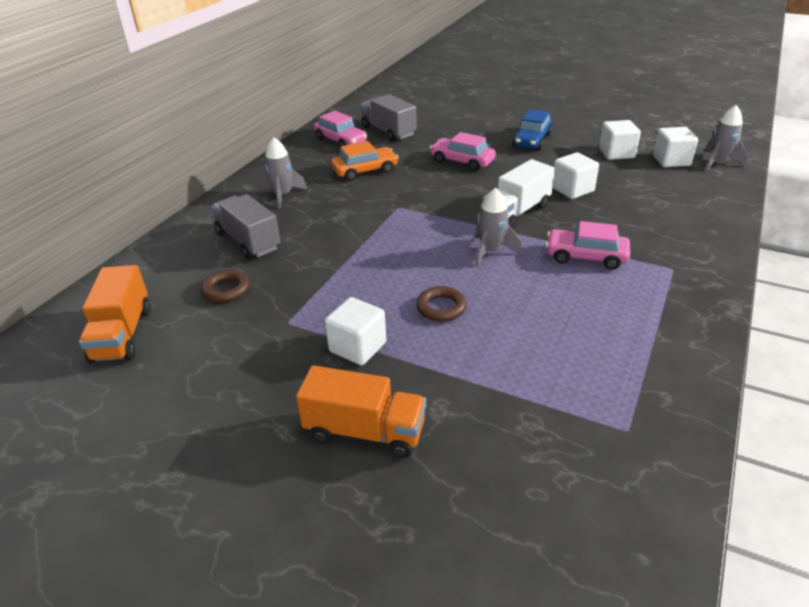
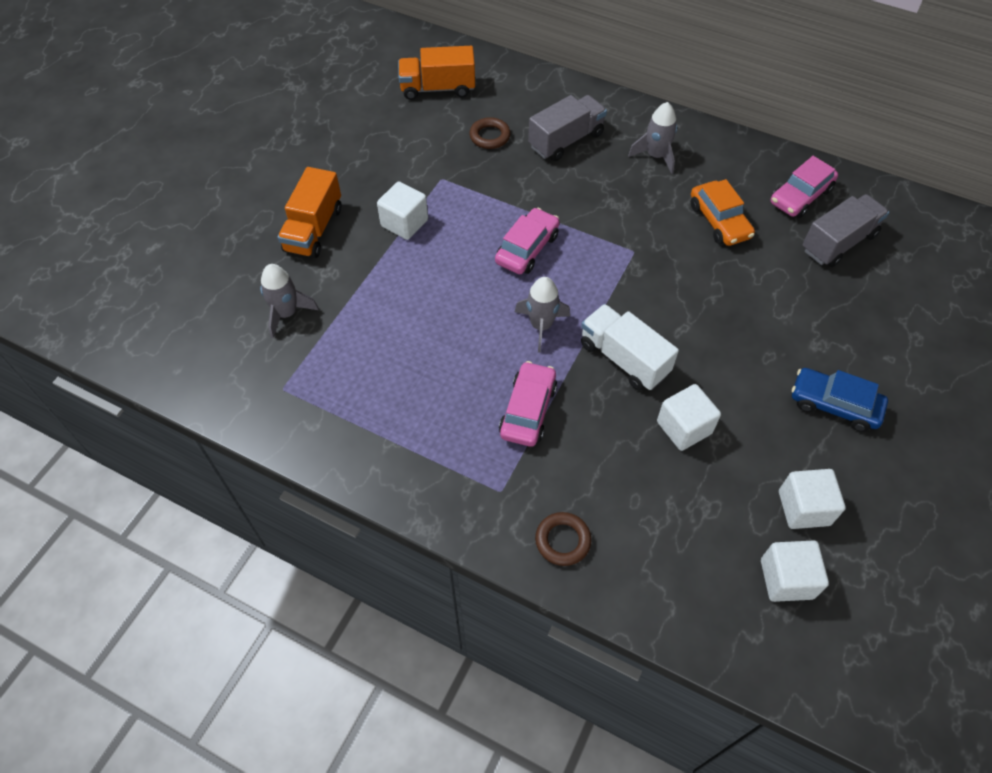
camera: 90 degrees right, 20 degrees up
(441, 307) = (450, 279): brown ring -> brown ring (562, 540)
(462, 161) = (755, 316): pink car -> pink car (527, 249)
(718, 162) = (788, 650): grey rocket -> grey rocket (287, 313)

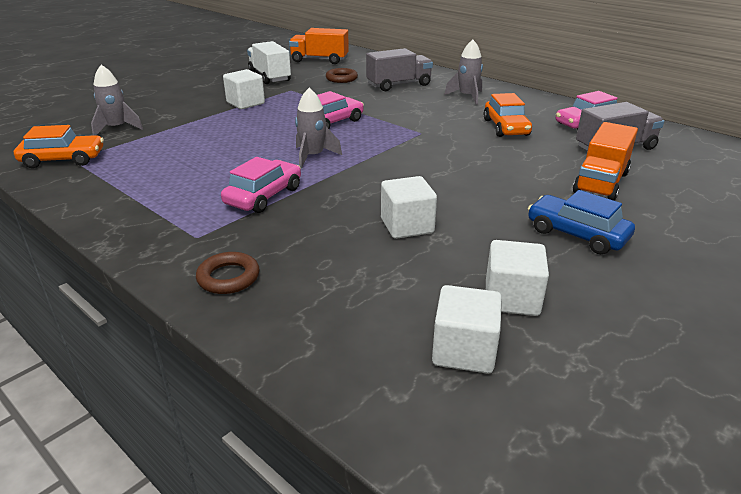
camera: 15 degrees right, 25 degrees down
(272, 392) = (63, 160): none -> orange car
(314, 229) = (177, 99): orange truck -> orange truck (601, 183)
(624, 359) = (374, 181): white truck -> white truck (269, 77)

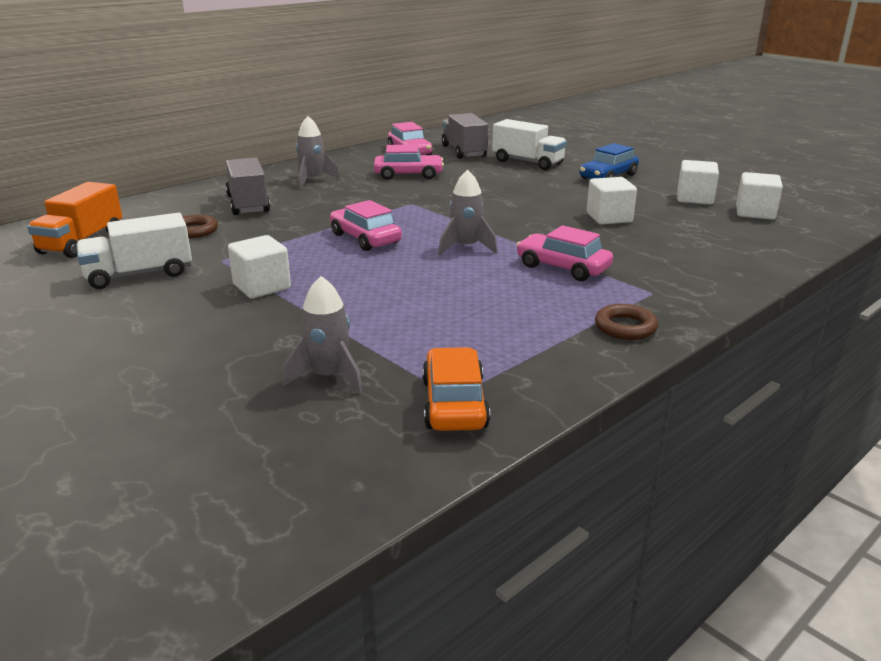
camera: 85 degrees left, 5 degrees down
(228, 277) = (713, 276): brown ring -> brown ring (625, 327)
(506, 127) = (408, 175): orange car -> pink car
(601, 183) = (527, 162): orange truck -> white truck

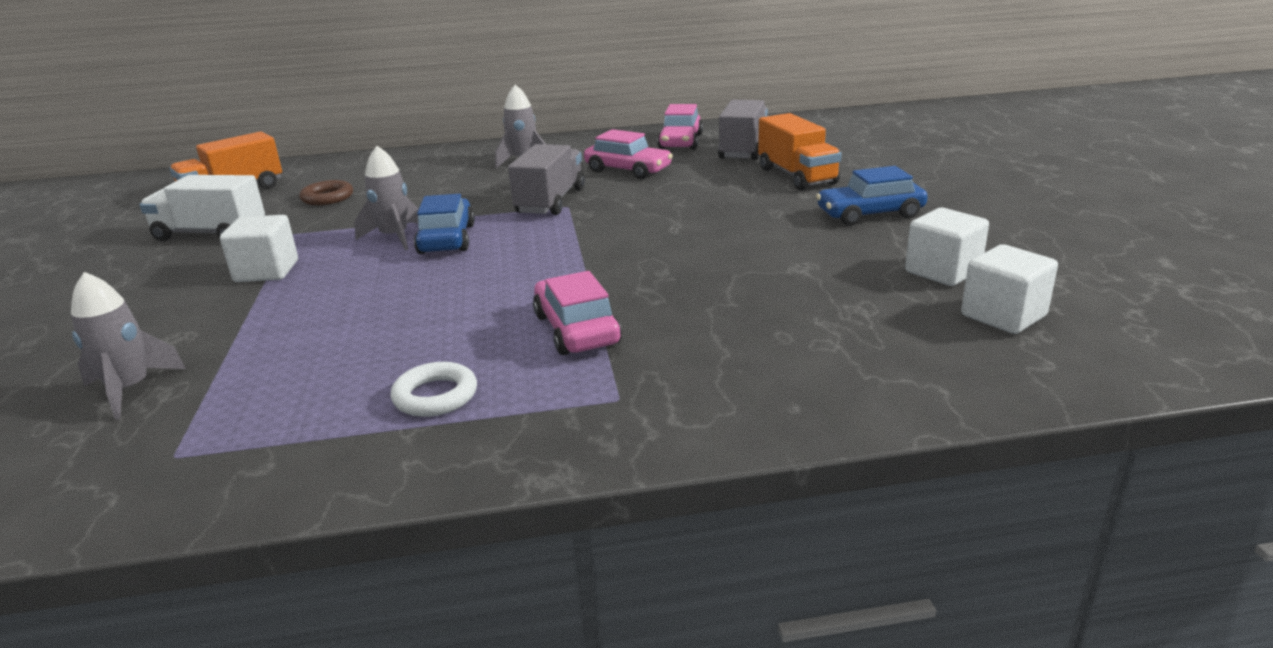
camera: 35 degrees right, 0 degrees up
(248, 204) = (420, 178): grey truck -> grey truck (550, 201)
(365, 238) = (447, 239): pink car -> blue car
(454, 403) = (156, 466): orange car -> none
(466, 247) = (521, 274): grey rocket -> grey rocket (394, 237)
(527, 162) = (796, 176): white truck -> orange truck
(551, 319) = (435, 396): none -> white ring
(609, 218) = (761, 274): white cube -> none
(625, 327) = (493, 437): brown ring -> none

